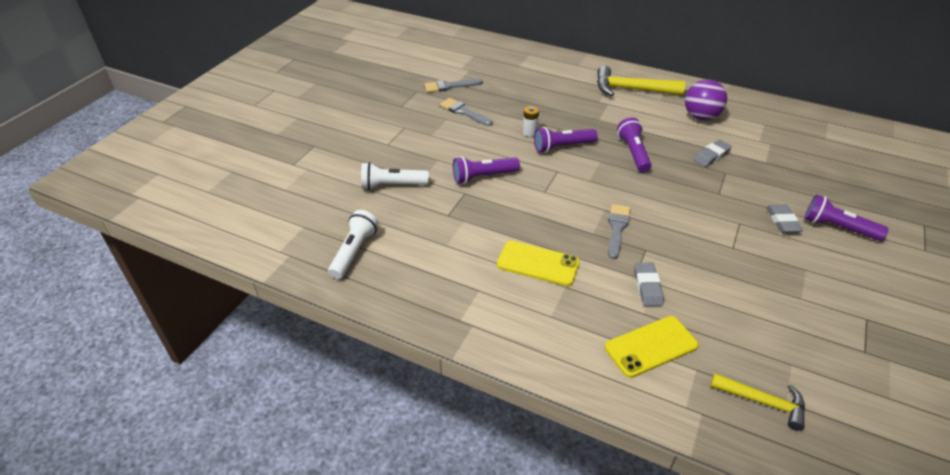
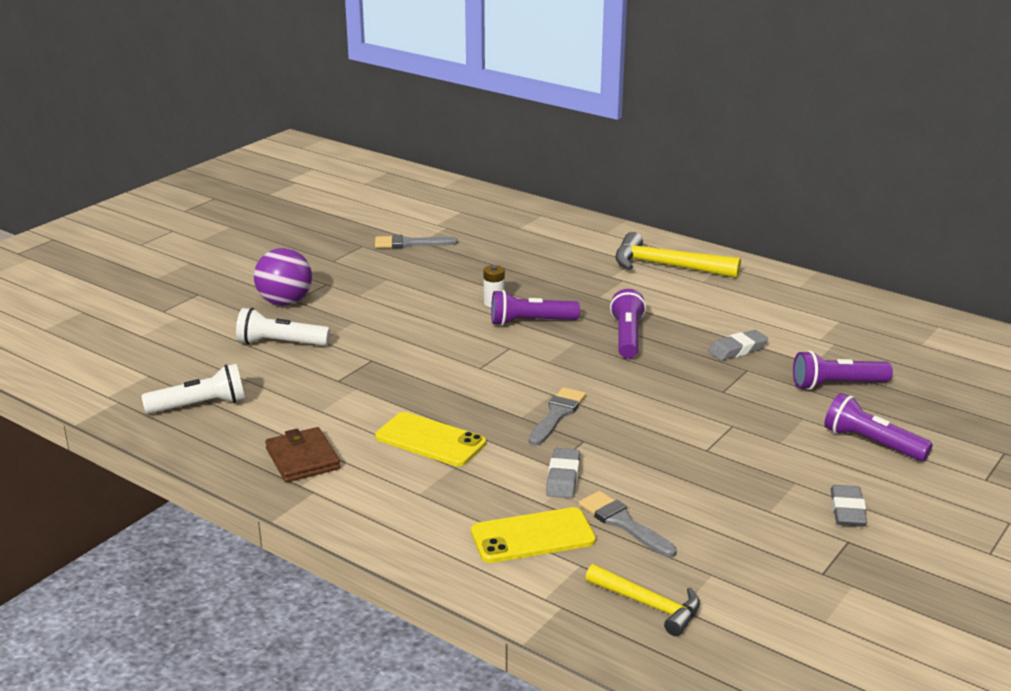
camera: 10 degrees right, 15 degrees down
(354, 252) = (200, 405): white flashlight -> white flashlight turned 45 degrees clockwise
(451, 294) = (302, 459): none -> brown wallet
(464, 112) = (415, 273): grey brush -> grey brush (623, 523)
(483, 177) = (405, 345): purple flashlight -> purple flashlight (837, 385)
(700, 117) = (749, 305): purple ball -> purple ball (285, 302)
(782, 221) = (795, 429): grey eraser -> grey eraser (847, 511)

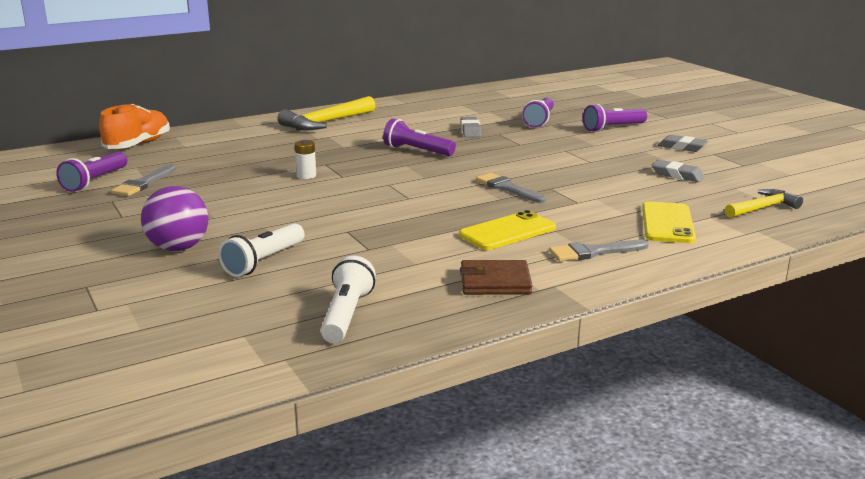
camera: 65 degrees left, 5 degrees down
(502, 209) = (138, 145): none -> orange shoe
(531, 322) = (356, 171): purple flashlight -> purple flashlight (95, 181)
(563, 478) = (596, 202): grey eraser -> grey eraser (677, 175)
(623, 523) = (665, 197): grey brush -> grey brush (593, 252)

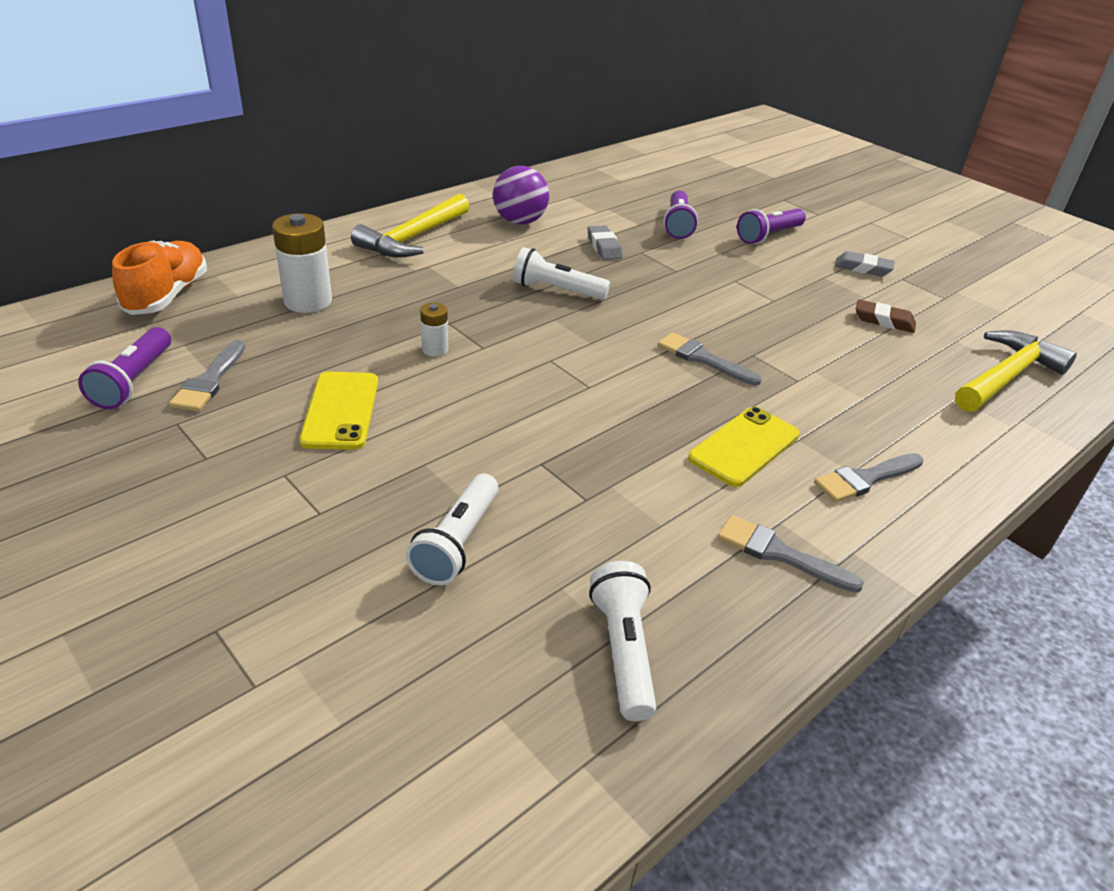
camera: 15 degrees left, 15 degrees up
(178, 248) = (321, 524): purple ball -> purple ball (520, 221)
(231, 150) = (308, 301): none -> white battery
(417, 151) = (557, 290): purple flashlight -> white flashlight
(495, 282) = (779, 554): brown wallet -> grey brush
(667, 223) = (919, 414): yellow phone -> yellow phone (341, 410)
(677, 175) = (884, 321): grey eraser -> brown eraser
(763, 208) = (1006, 376): yellow hammer -> yellow hammer, size x1.60

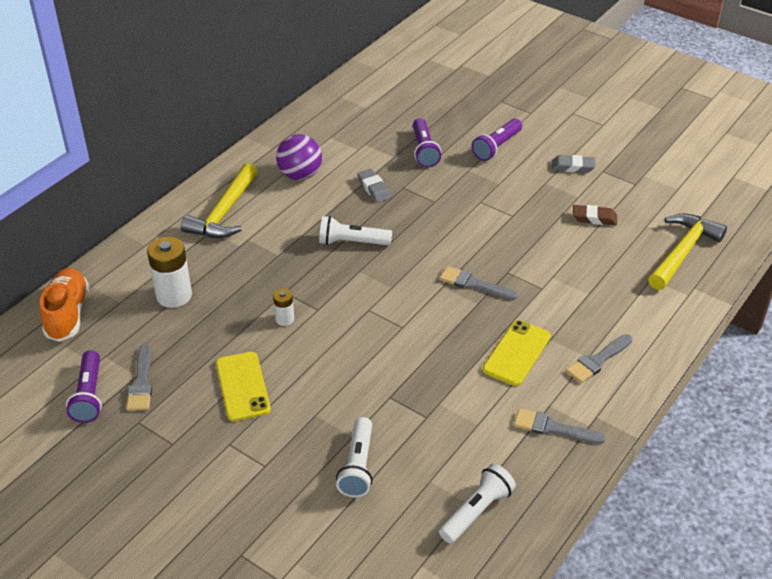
camera: 10 degrees left, 5 degrees up
(623, 651) = (476, 511): white flashlight -> white flashlight turned 60 degrees clockwise

